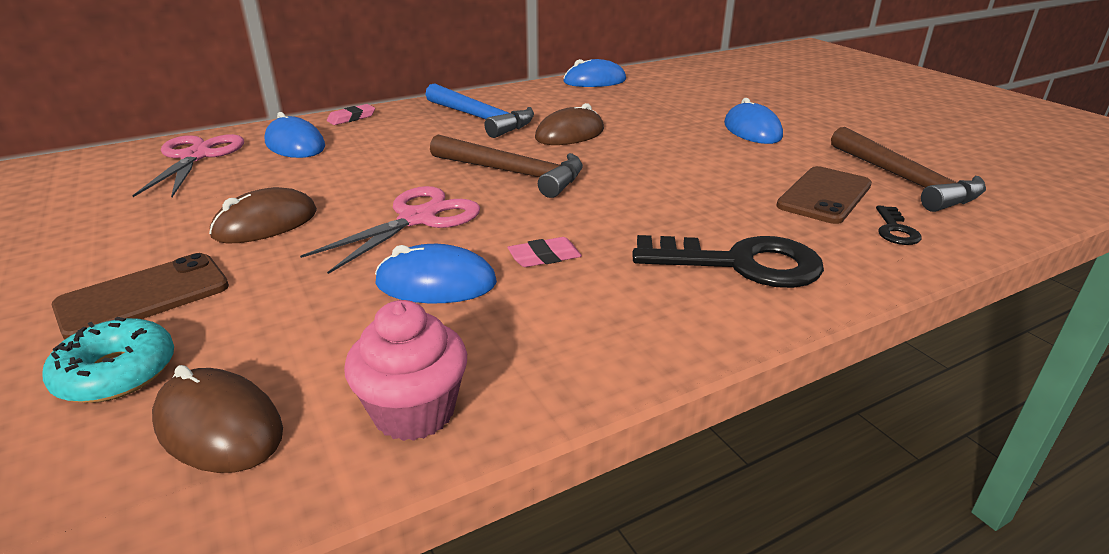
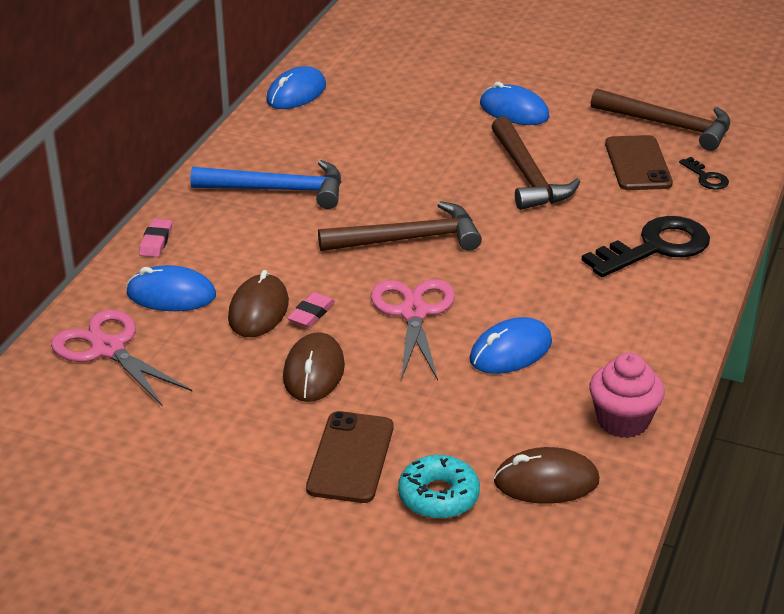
camera: 40 degrees left, 5 degrees up
(544, 257) = (542, 299): pink eraser -> pink eraser (311, 313)
(570, 134) = (384, 176): brown mouse -> brown mouse (258, 310)
(693, 170) = (528, 176): none -> brown hammer

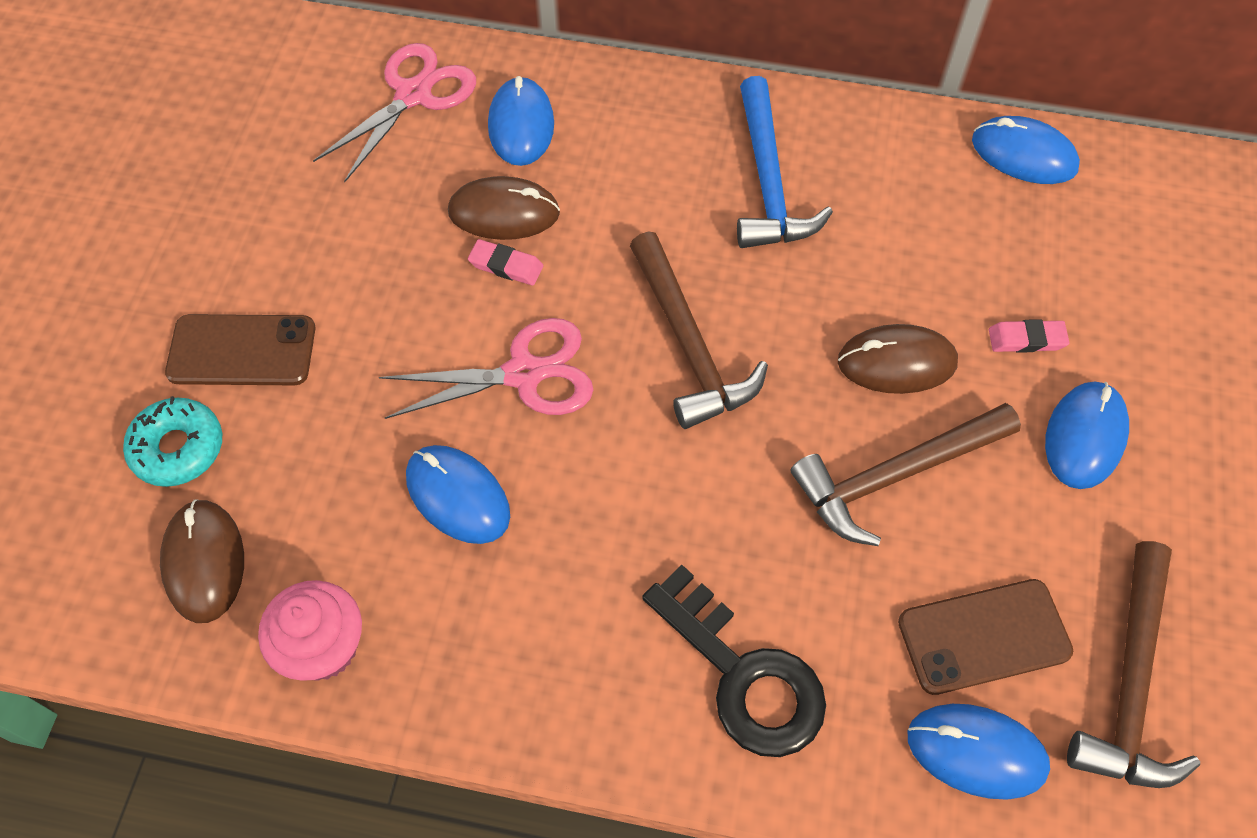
camera: 80 degrees right, 25 degrees up
(156, 241) = (624, 87): pink eraser -> pink eraser (1026, 339)
(314, 372) = (393, 288): brown mouse -> brown mouse (896, 362)
(706, 177) = (976, 752): black key -> blue mouse

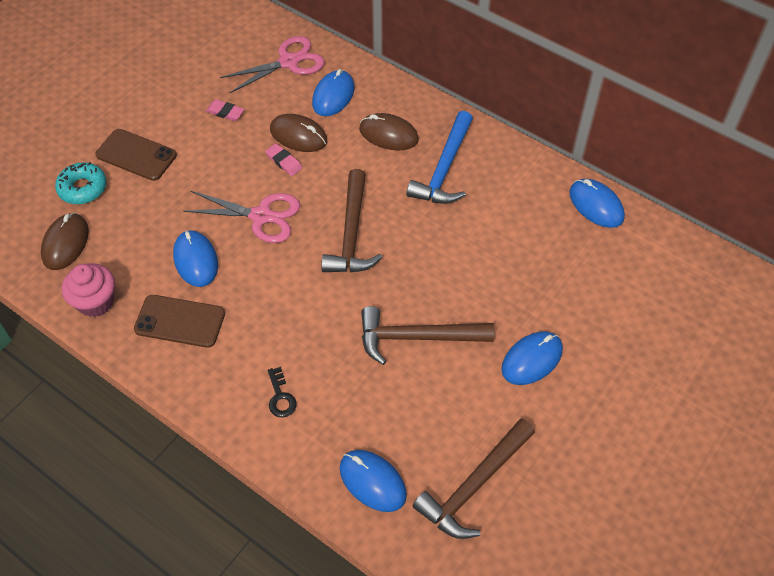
camera: 25 degrees right, 5 degrees down
(743, 675) = (280, 397): black key -> black key, size x0.47
(896, 362) = (454, 283): brown mouse -> brown mouse (388, 134)
(984, 636) = (412, 431): brown phone -> brown phone (180, 321)
(1026, 339) = (533, 299): pink eraser -> pink eraser (225, 112)

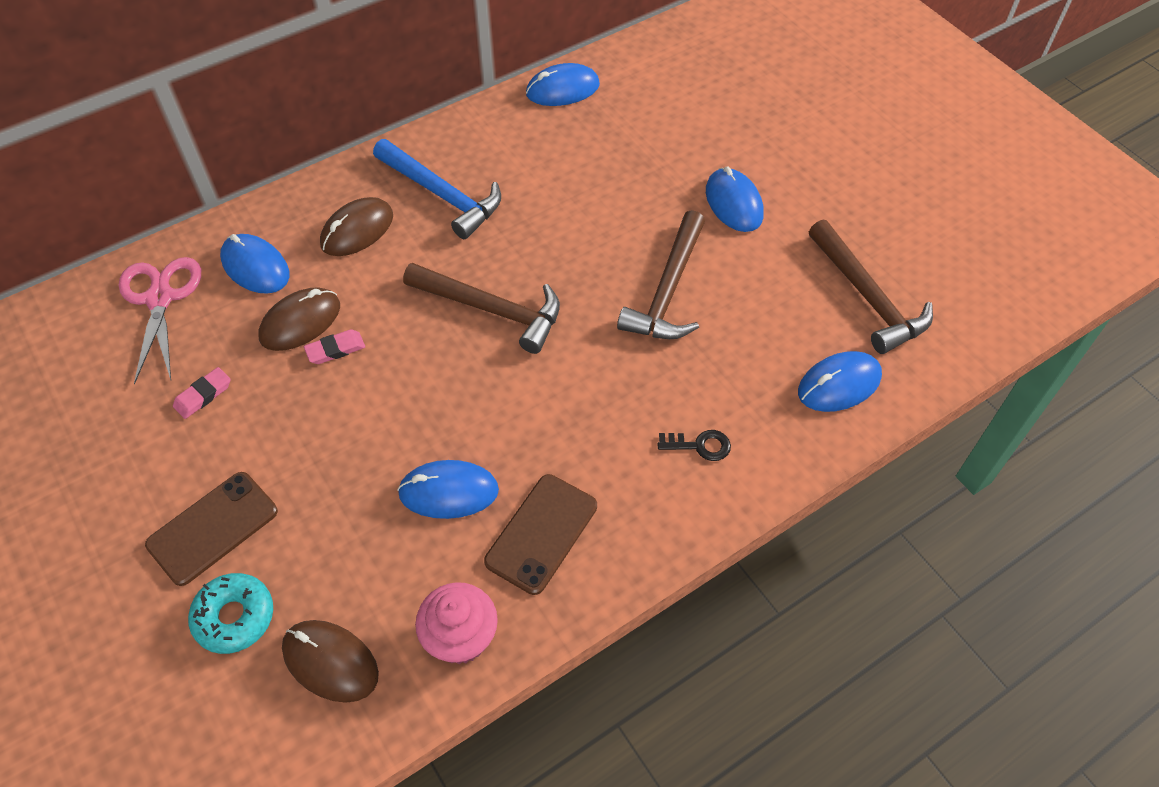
camera: 70 degrees left, 0 degrees up
(261, 216) = (413, 397): pink scissors -> none

